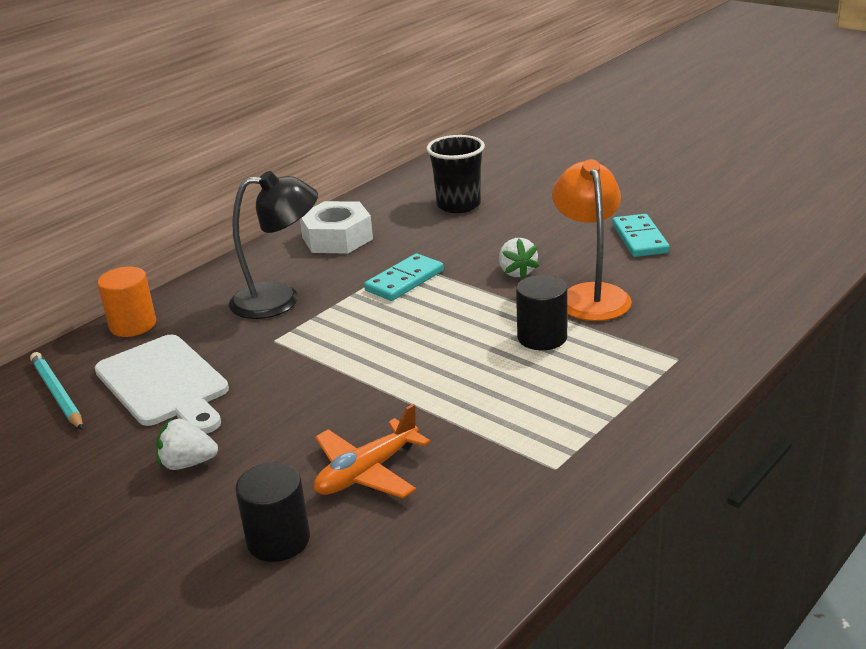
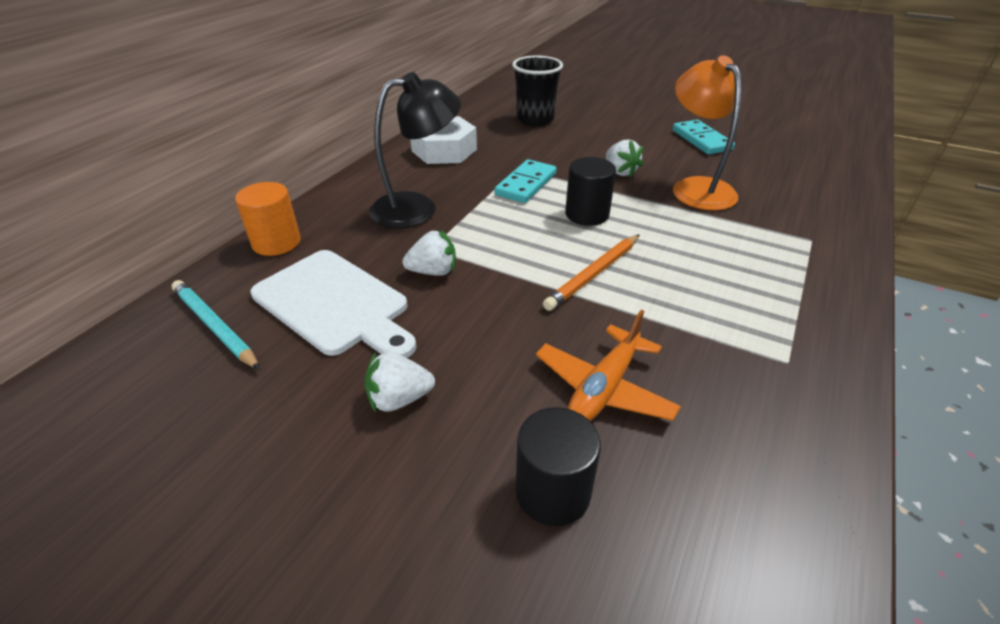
camera: 15 degrees left, 10 degrees up
(266, 362) = (433, 271): none -> white strawberry
(418, 376) = (593, 274): none -> orange pencil
(542, 337) = (681, 228): black cylinder -> black cylinder (587, 214)

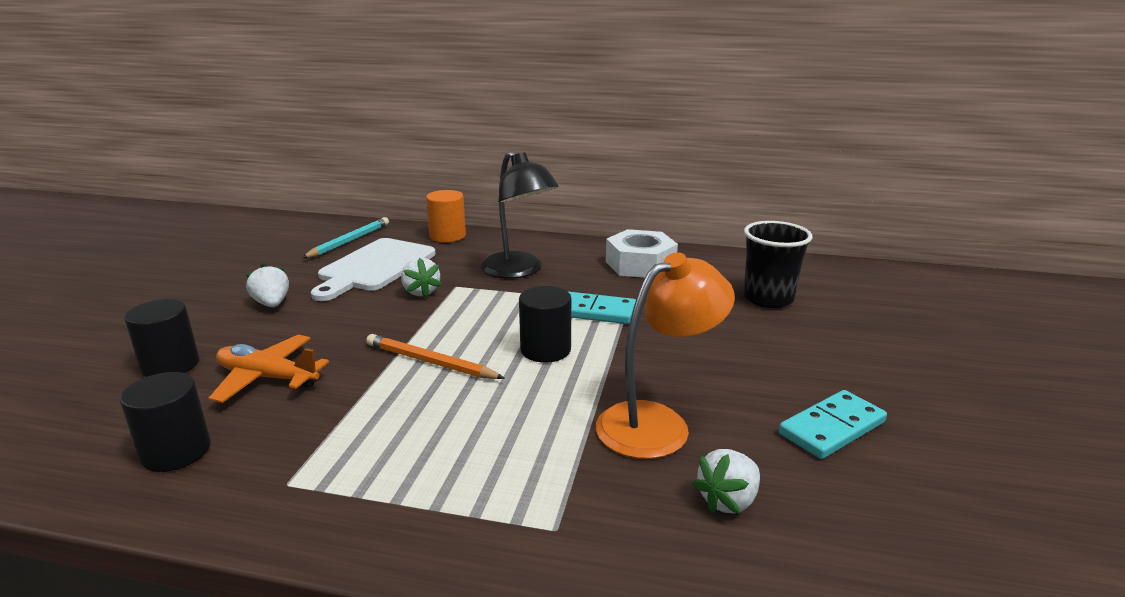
camera: 75 degrees right, 15 degrees down
(620, 172) = (664, 364): white strawberry -> white strawberry (728, 501)
(749, 450) = (176, 452): none -> black cylinder

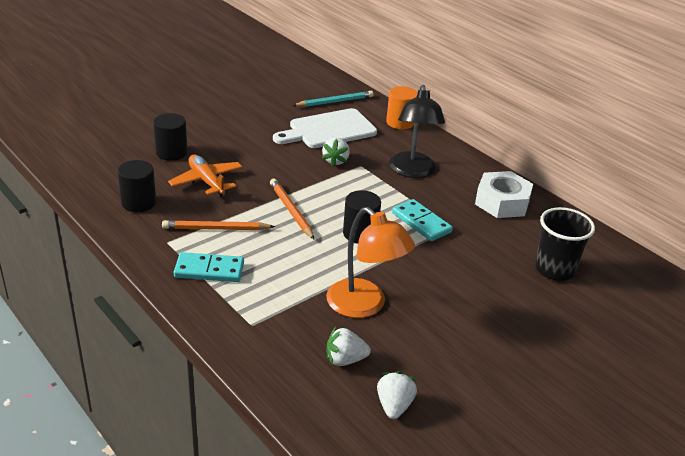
camera: 35 degrees right, 10 degrees up
(272, 304) = (249, 133): white strawberry -> white strawberry (394, 406)
(348, 429) = (215, 228): none -> orange pencil
(657, 423) = (364, 306): orange lamp -> orange lamp turned 45 degrees clockwise
(831, 428) = (457, 361): turquoise domino -> turquoise domino (209, 270)

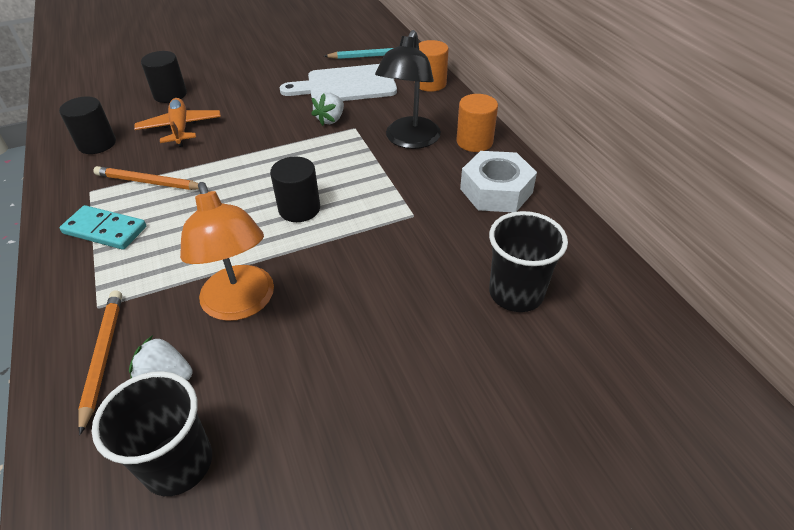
camera: 20 degrees right, 10 degrees up
(291, 210) = (243, 171): orange pencil -> orange pencil (103, 356)
(394, 406) = (178, 463): white strawberry -> black cup
(421, 222) = (380, 204): turquoise domino -> none
(464, 167) = (474, 142): none -> orange cylinder

